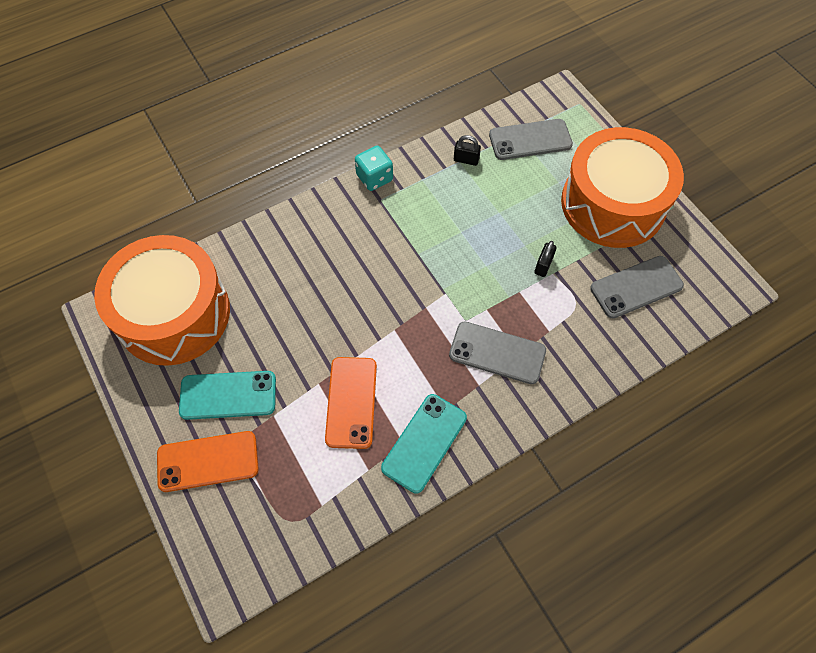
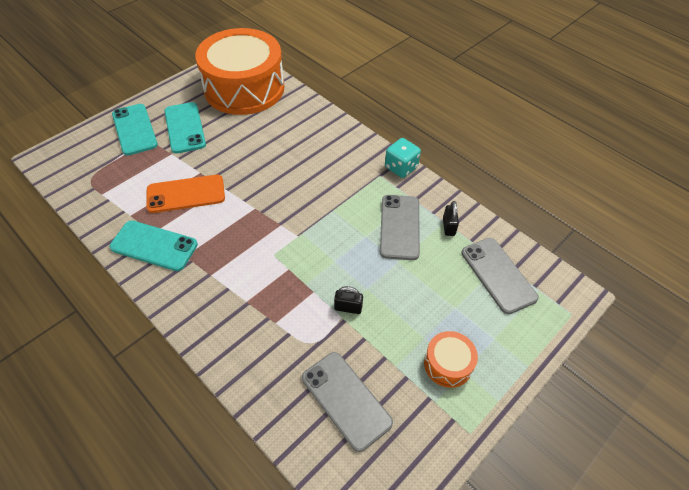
camera: 75 degrees right, 10 degrees down
(208, 461) = (134, 129): orange phone -> turquoise phone
(497, 353) = (244, 284): grey phone -> grey phone (399, 227)
(613, 204) = (448, 364): orange drum -> orange drum, size x0.41

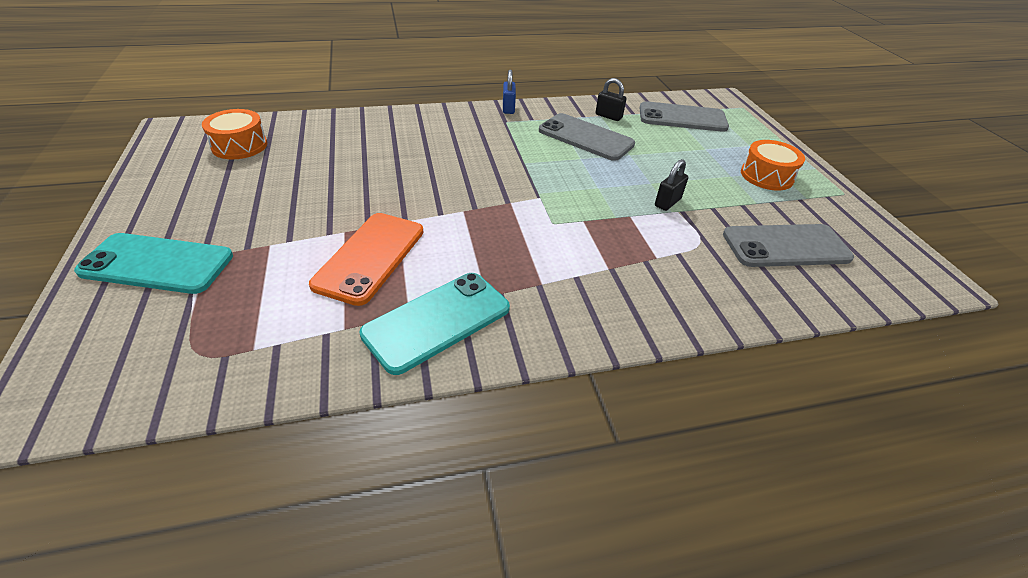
camera: 60 degrees left, 10 degrees down
(185, 128) = (235, 215): turquoise phone -> none
(244, 88) = (239, 146): orange drum -> orange drum, size x0.41
(401, 167) = (508, 108): turquoise dice -> blue padlock

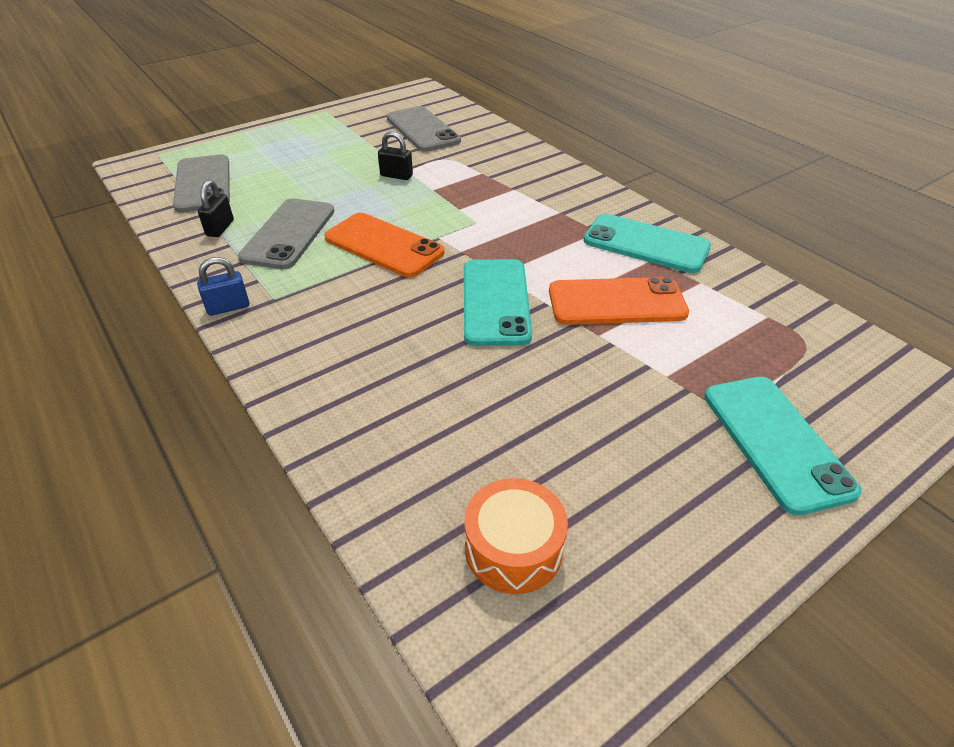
camera: 110 degrees left, 0 degrees up
(428, 198) = (495, 302): none -> turquoise phone
(543, 170) = (384, 245): none -> orange phone
(766, 176) = (315, 138): orange drum -> none

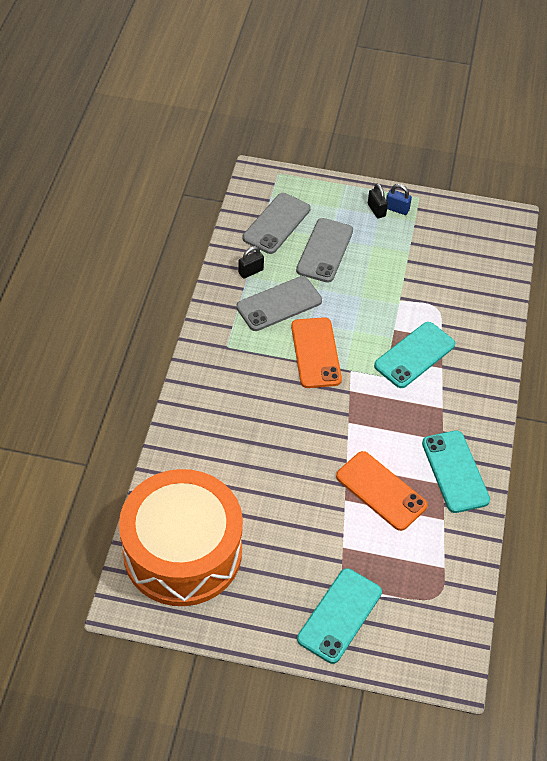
camera: 45 degrees right, 10 degrees up
(228, 307) = (202, 335): blue padlock -> blue padlock (397, 209)
(396, 176) = (388, 300): black padlock -> black padlock (376, 210)
(422, 130) = (457, 267): grey phone -> grey phone (325, 250)
(495, 302) = (323, 438): turquoise phone -> turquoise phone (414, 355)
(513, 548) = (182, 551): orange drum -> orange drum, size x2.42

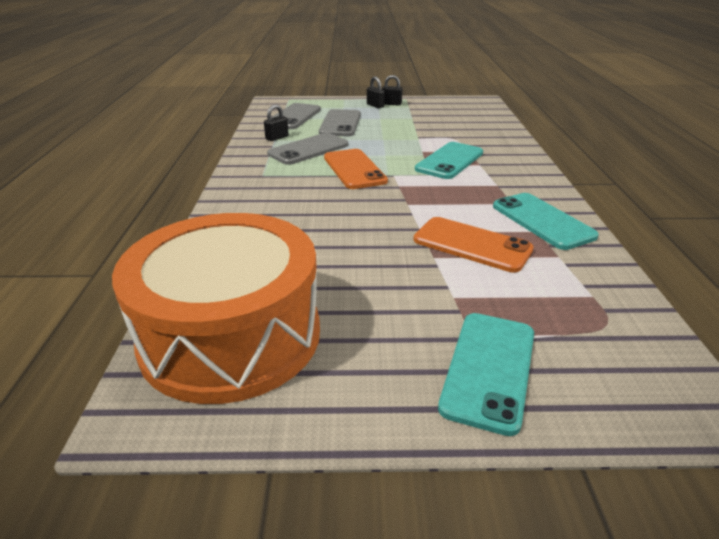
camera: 10 degrees left, 20 degrees down
(397, 209) = (391, 104): blue padlock -> black padlock

